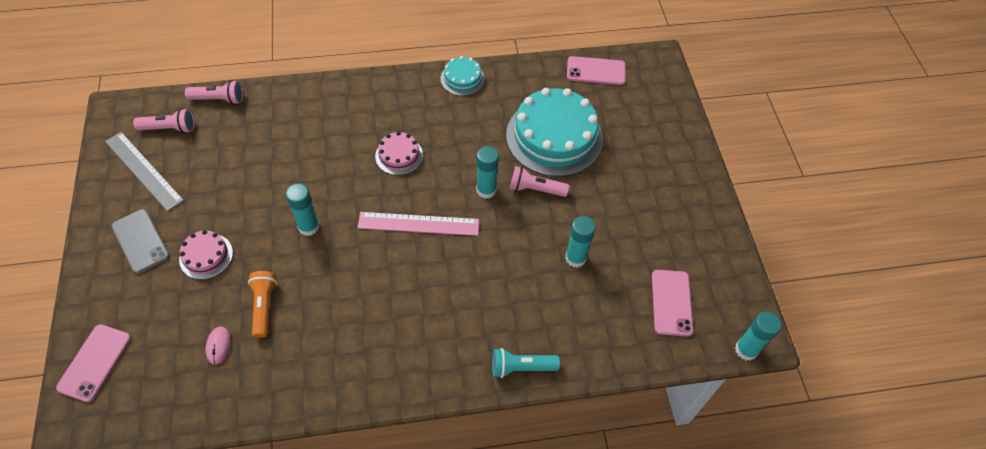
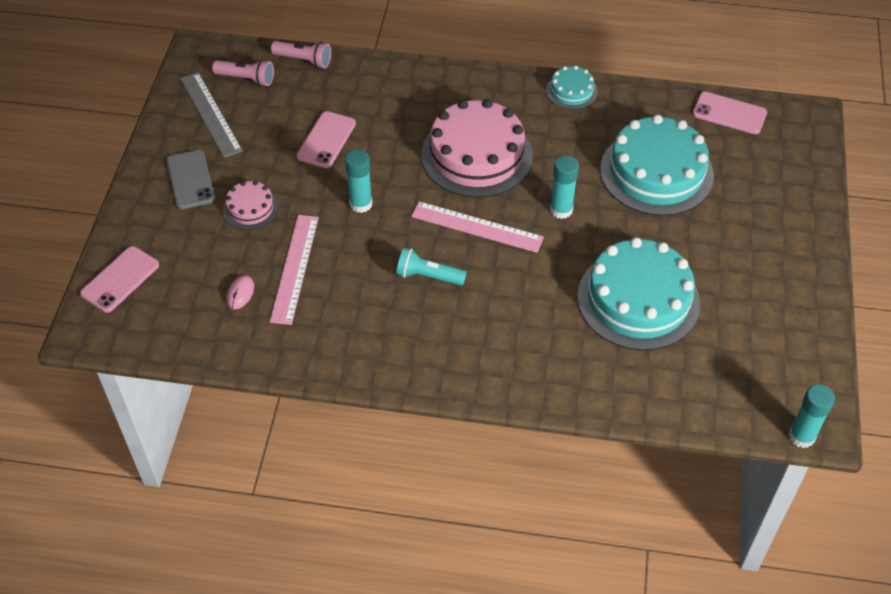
camera: 20 degrees right, 5 degrees down
(264, 306) = (294, 268): orange flashlight -> pink ruler
(399, 155) = (476, 155): pink cake -> pink cake, size x2.09
(521, 367) = (542, 390): turquoise flashlight -> turquoise flashlight (428, 276)
(535, 189) = (616, 221): pink flashlight -> none
(575, 258) = (638, 299): turquoise glue stick -> turquoise cake
(671, 303) = (732, 369): pink phone -> pink phone (326, 140)

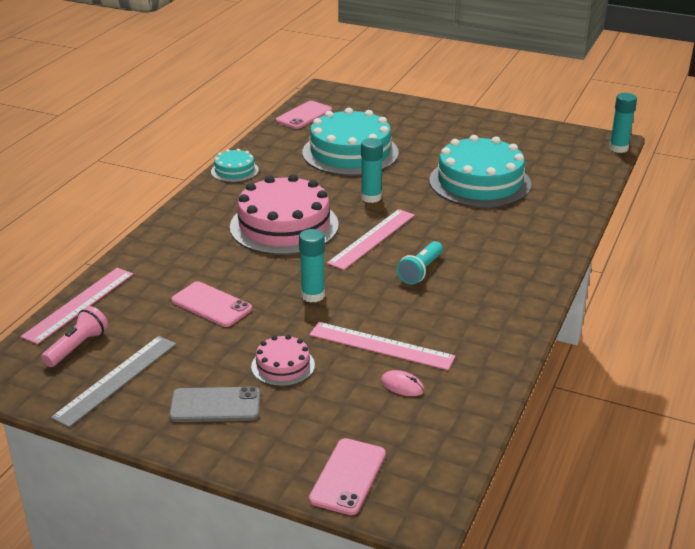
camera: 75 degrees left, 20 degrees down
(120, 279) = (348, 476): pink phone -> pink phone turned 60 degrees clockwise
(210, 114) = (116, 380): grey ruler -> grey ruler turned 45 degrees counterclockwise
(304, 60) = (79, 304): pink flashlight -> pink ruler

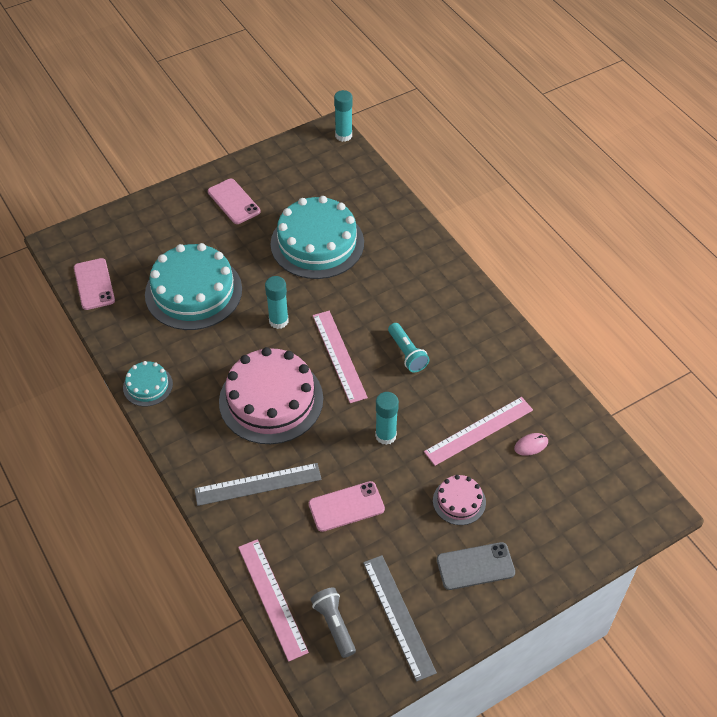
camera: 55 degrees left, 20 degrees up
(77, 347) = (334, 625): pink flashlight -> grey flashlight
(190, 253) = (258, 484): none -> grey ruler
(215, 405) = (475, 566): grey phone -> grey phone turned 45 degrees clockwise
(348, 476) = (601, 528): pink phone -> pink phone (234, 201)

